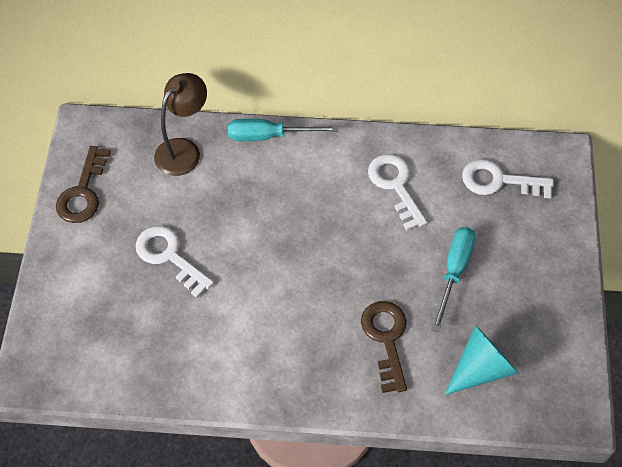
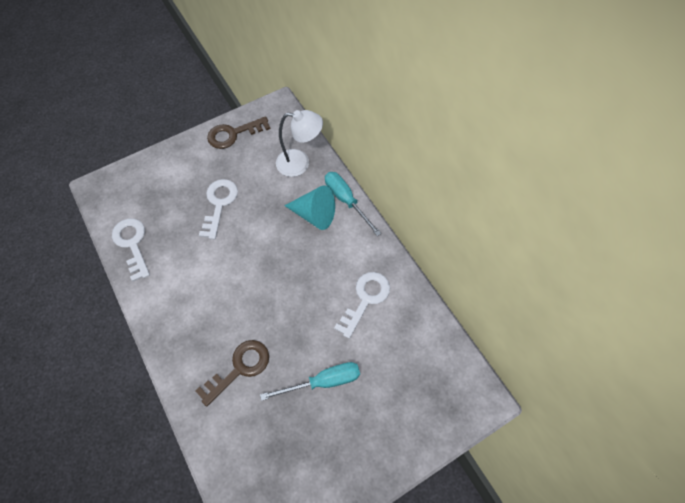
camera: 55 degrees right, 5 degrees up
(184, 150) = (300, 163): brown lamp -> white lamp
(481, 368) = (255, 449): turquoise cone -> turquoise cone (314, 214)
(499, 181) = (423, 367): white key -> white key (132, 244)

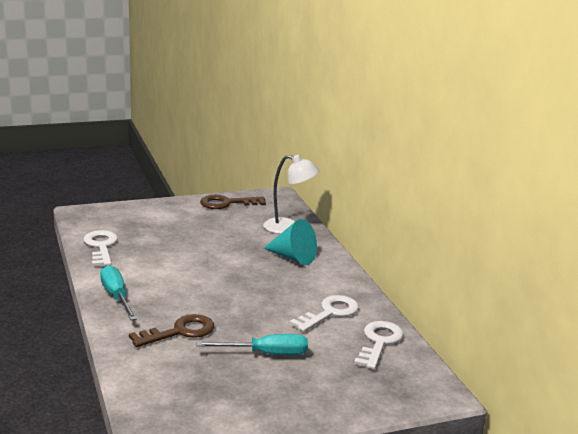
camera: 10 degrees right, 40 degrees down
(219, 204) = (197, 238): white key -> white key (379, 342)
(346, 200) = (329, 254): turquoise screwdriver -> turquoise screwdriver (116, 296)

